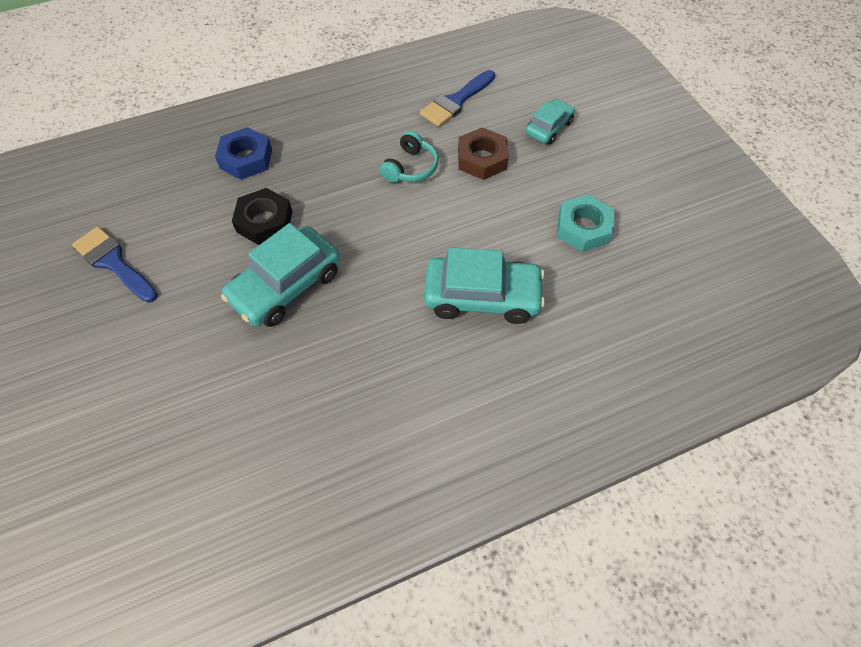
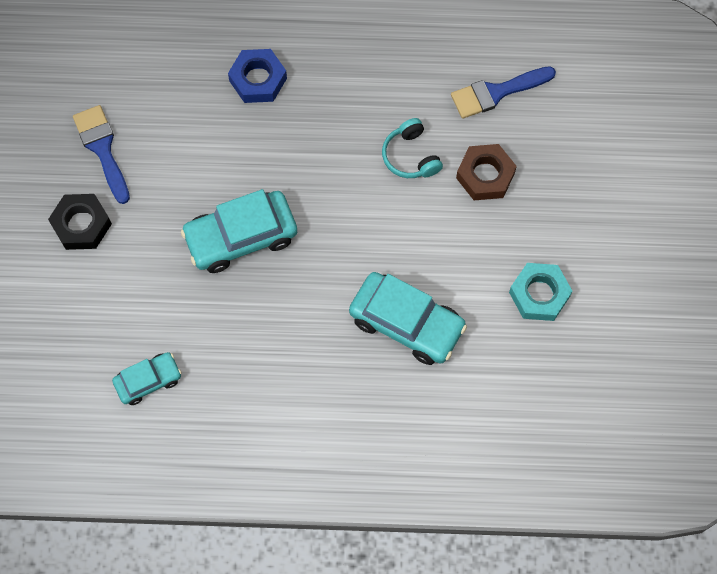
camera: 25 degrees right, 10 degrees up
(264, 221) = (248, 160): black nut -> black nut (81, 224)
(411, 167) = (410, 156): turquoise headphones -> turquoise headphones turned 105 degrees clockwise
(549, 128) = (574, 166): turquoise car -> turquoise car (148, 381)

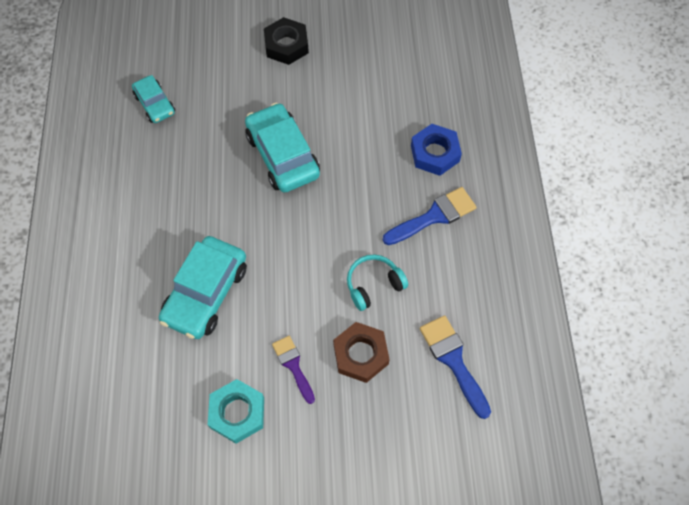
camera: 85 degrees right, 5 degrees down
(102, 149) = (354, 50): blue brush -> blue brush (434, 216)
(493, 239) = (293, 365): none -> purple brush

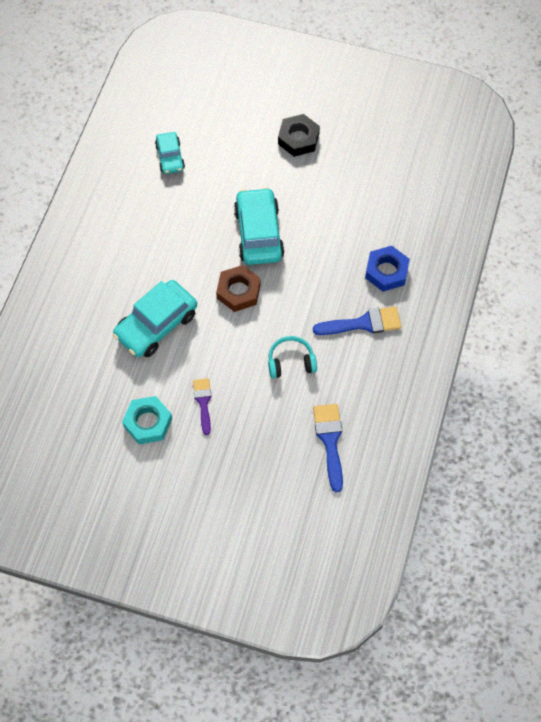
camera: 20 degrees right, 0 degrees up
(360, 354) = (259, 411): brown nut -> brown nut (238, 291)

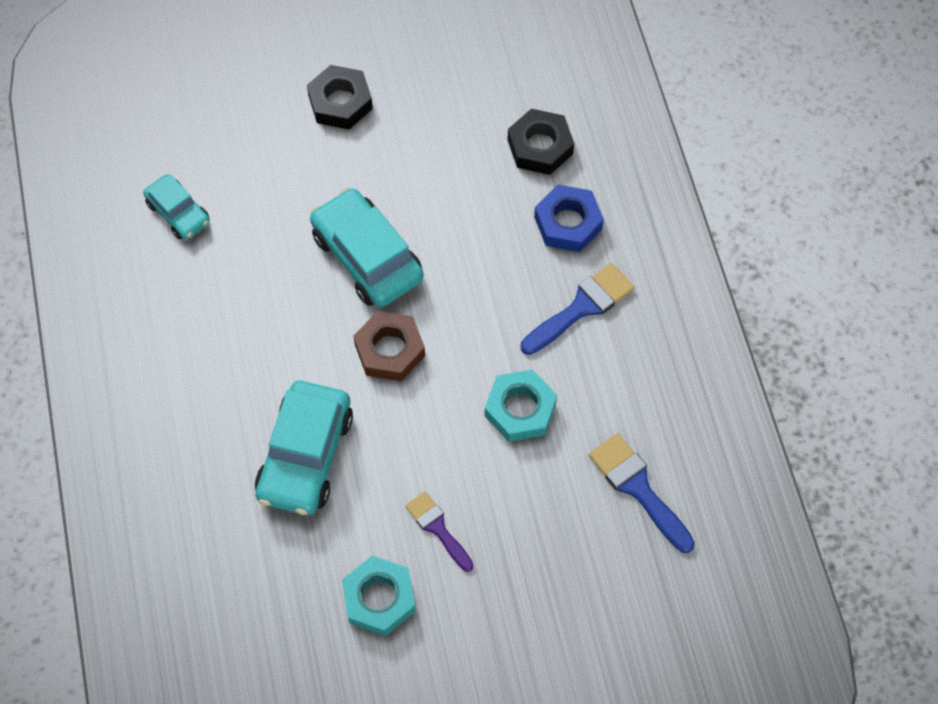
camera: 30 degrees left, 0 degrees up
(291, 362) = (520, 409): turquoise headphones -> turquoise nut
(398, 219) = (540, 146): none -> black nut

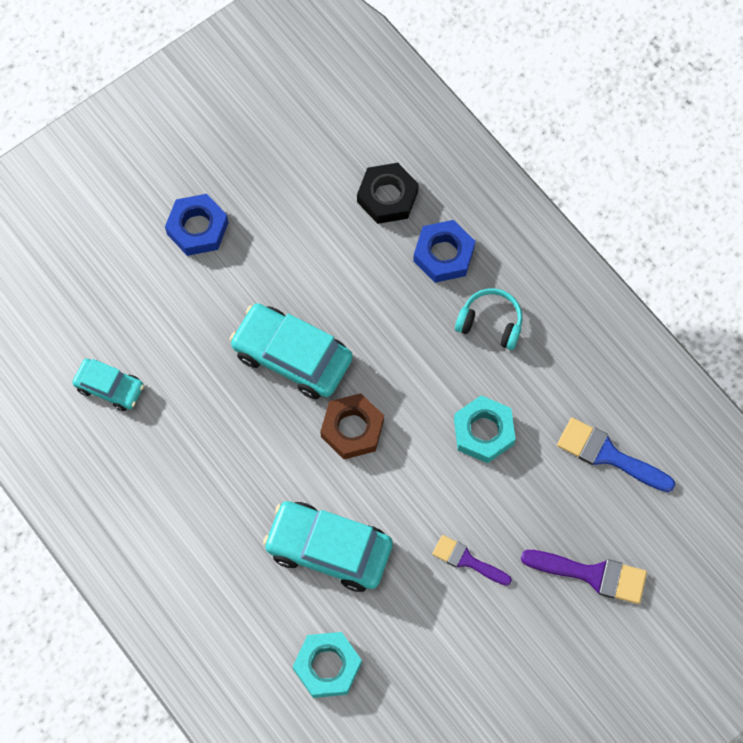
camera: 25 degrees left, 5 degrees up
(305, 455) = (329, 549): turquoise car -> turquoise car turned 120 degrees clockwise
(340, 102) = (197, 228): black nut -> blue nut
(379, 598) = (450, 639): turquoise nut -> turquoise nut (327, 666)
(560, 601) = (592, 575): none -> purple brush
(582, 307) = (490, 323): blue brush -> turquoise headphones

